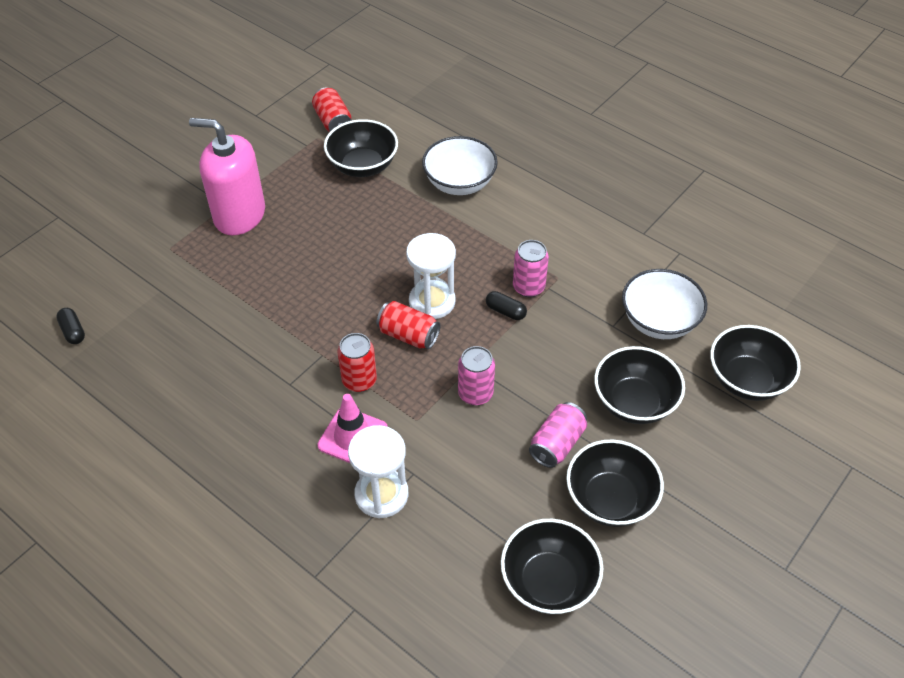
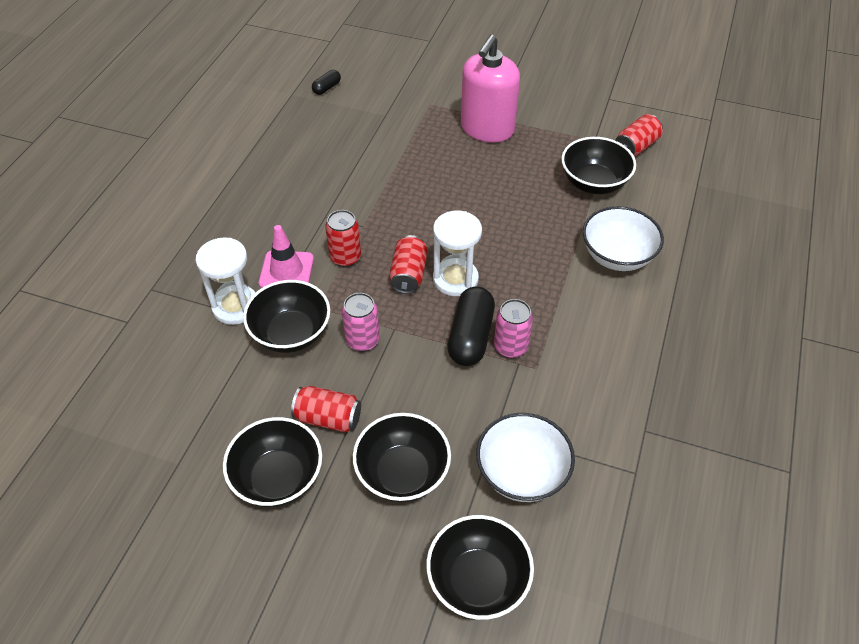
camera: 70 degrees right, 0 degrees up
(239, 215) = (487, 129): pink soap dispenser -> pink soap dispenser turned 150 degrees counterclockwise
(505, 311) = (470, 336): black capsule -> black capsule, size x1.97
(548, 581) = (177, 448): black bowl -> black bowl (291, 333)
(557, 444) = (328, 418): pink can -> red can

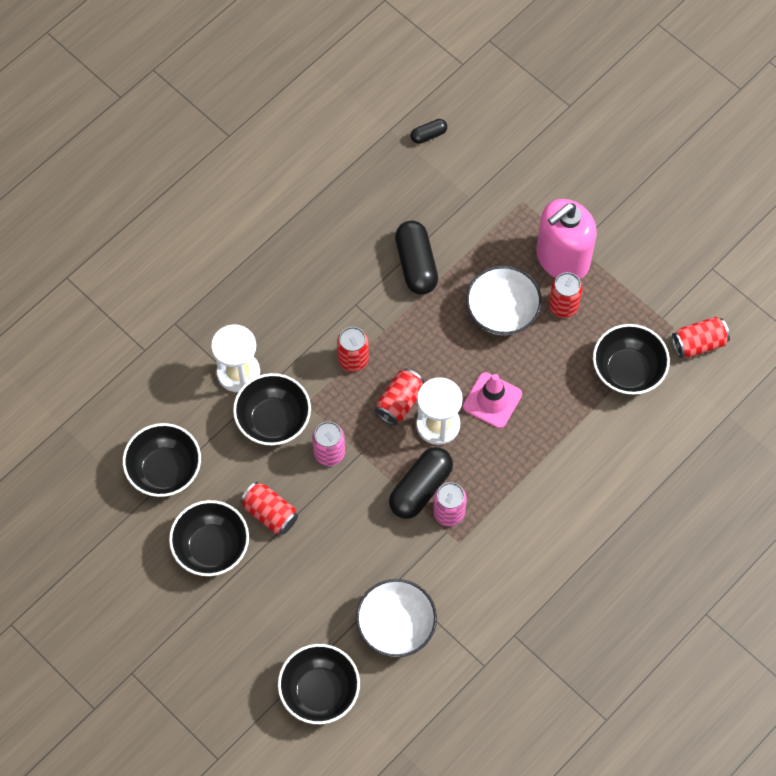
camera: 25 degrees right, 15 degrees up
(286, 271) = (295, 353): pink traffic cone -> pink traffic cone (492, 400)
(365, 171) = (416, 264): none -> black capsule
(402, 473) = (305, 585): black bowl -> black bowl (165, 470)
(509, 158) = (563, 306): none -> red can
(617, 256) = (597, 462): white bowl -> white bowl (502, 312)

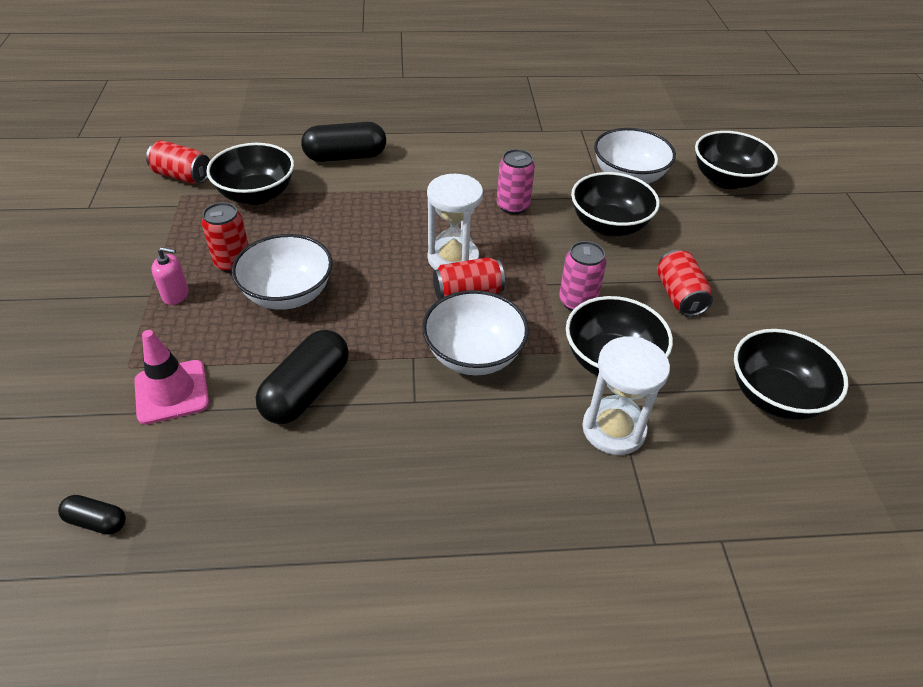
camera: 140 degrees left, 20 degrees down
(211, 547) = (762, 307): black bowl -> black bowl (609, 225)
(353, 359) = (473, 355): red can -> white bowl
(421, 488) = (519, 231): black capsule -> black capsule (345, 156)
(492, 400) = (386, 244): pink traffic cone -> pink traffic cone (172, 392)
(562, 258) = (176, 295): pink soap dispenser -> pink soap dispenser, size x0.40

